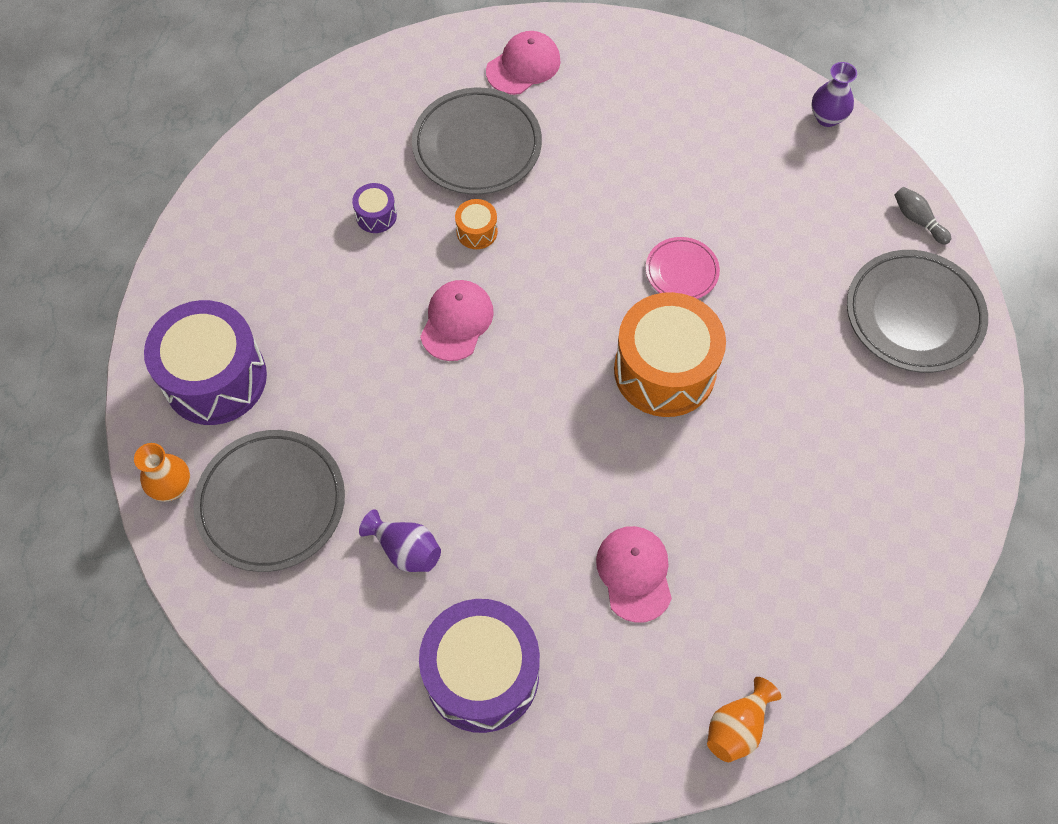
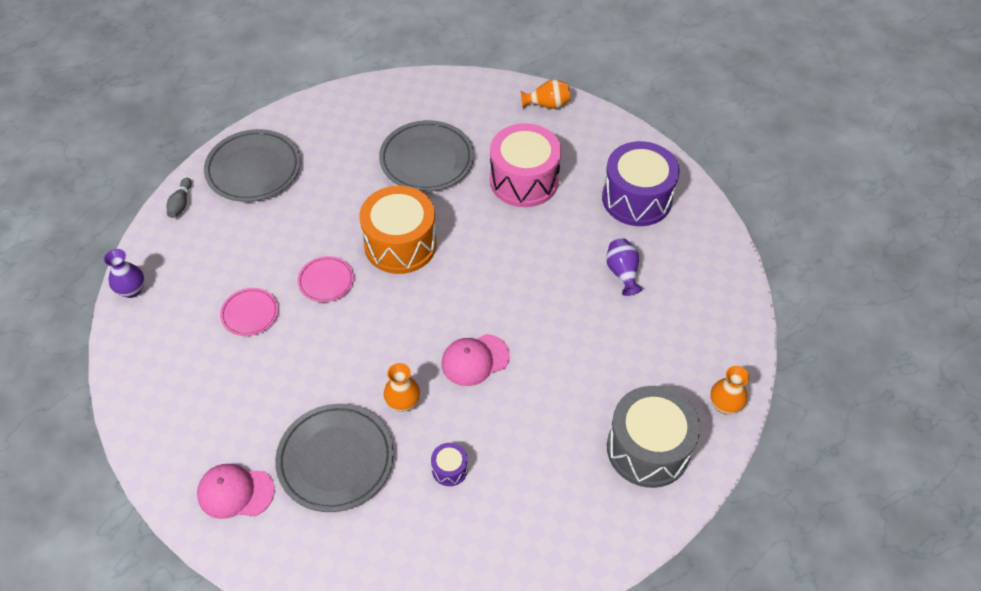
camera: 135 degrees left, 10 degrees down
(215, 378) = (648, 448): purple drum -> grey drum
(271, 503) = (673, 350): grey plate -> grey plate (427, 160)
(477, 231) = (403, 402): orange drum -> orange vase
(634, 573) = (524, 180): pink cap -> pink drum
(703, 186) = (250, 314): none -> pink plate

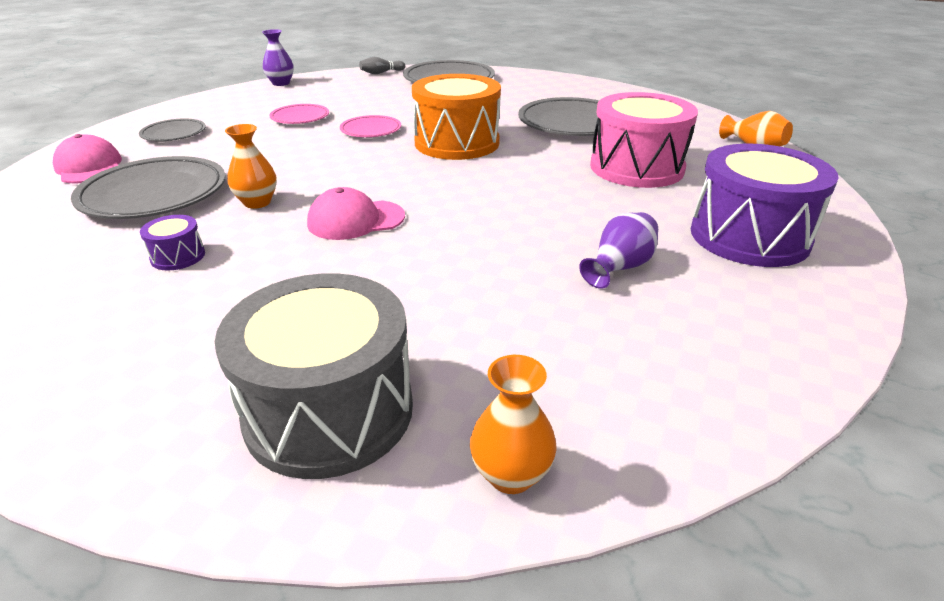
camera: 55 degrees right, 20 degrees down
(205, 415) = (174, 134): none -> grey plate
(475, 360) = (355, 220): pink cap -> pink cap turned 45 degrees counterclockwise

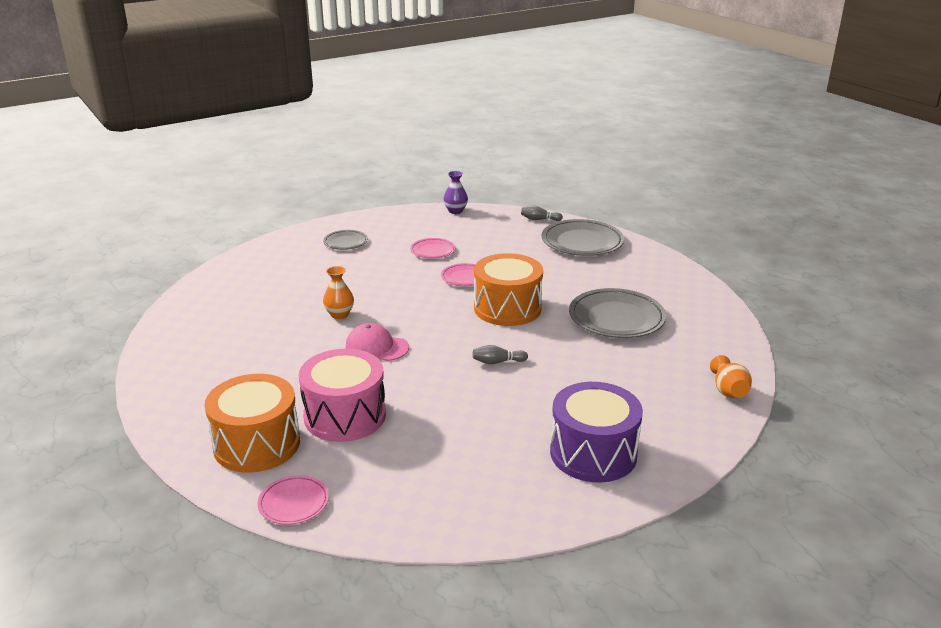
camera: 35 degrees right, 5 degrees down
(89, 167) = (281, 256): pink cap -> none
(154, 195) = (295, 289): grey plate -> none
(178, 256) = (271, 336): purple drum -> none
(329, 411) = (257, 444): grey drum -> orange drum
(511, 475) = (293, 503): orange vase -> pink plate
(521, 190) = (497, 362): none -> grey bowling pin
(619, 267) = (479, 437): purple vase -> none
(636, 167) = (603, 374): pink drum -> pink drum (345, 416)

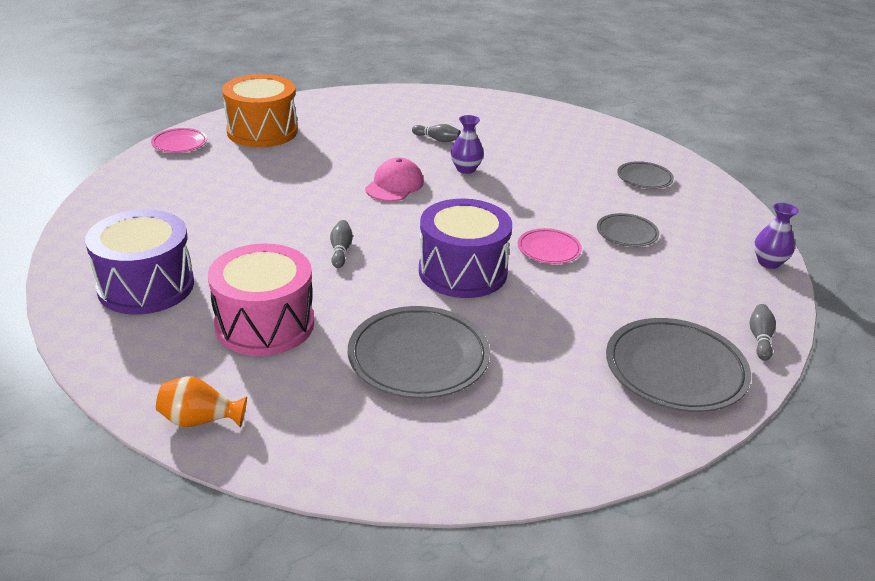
camera: 95 degrees right, 5 degrees up
(277, 332) = (437, 139): none -> grey bowling pin
(339, 314) = (466, 169): orange vase -> purple vase
(345, 416) = (282, 166): pink drum -> pink drum (265, 324)
(432, 251) = (627, 233): pink plate -> grey plate
(507, 308) = (462, 272): orange drum -> purple drum

